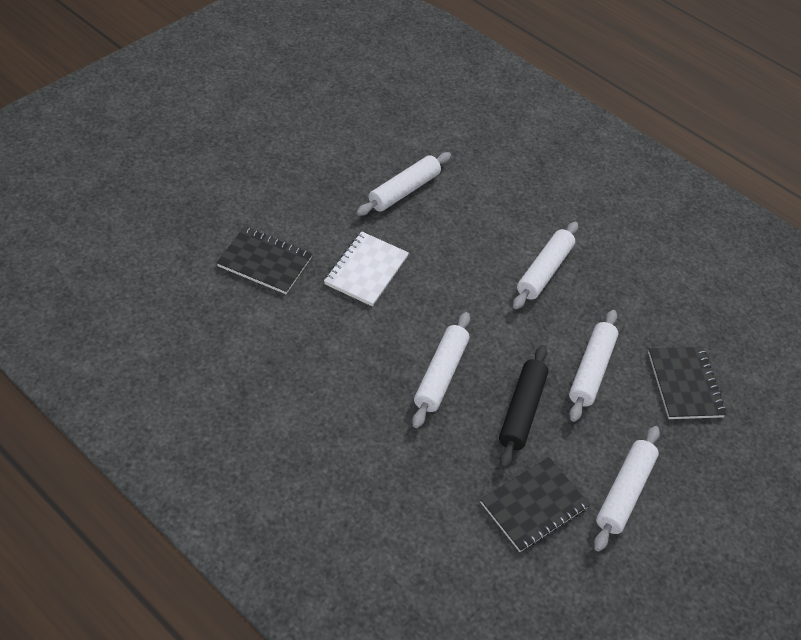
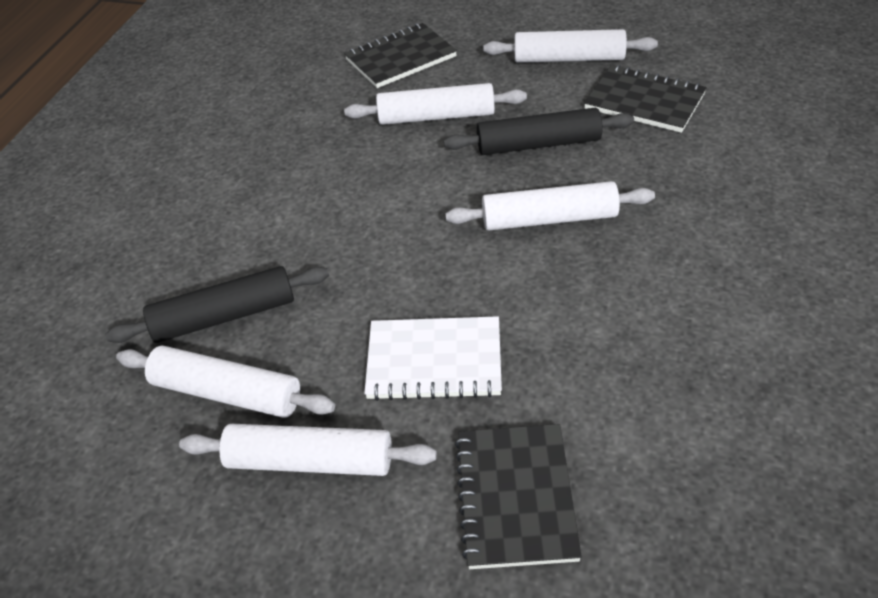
camera: 105 degrees left, 5 degrees down
(459, 205) = (224, 316): none -> black rolling pin
(544, 271) = (305, 194): white rolling pin -> white rolling pin (310, 461)

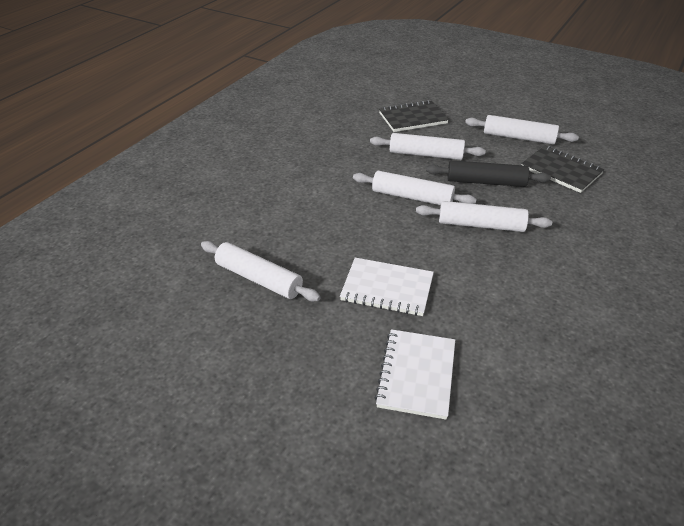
camera: 10 degrees right, 5 degrees down
(224, 316) = (268, 237): black rolling pin -> none
(310, 461) = (297, 326): white rolling pin -> white rolling pin (412, 197)
(515, 497) = (416, 374): black notebook -> white notebook

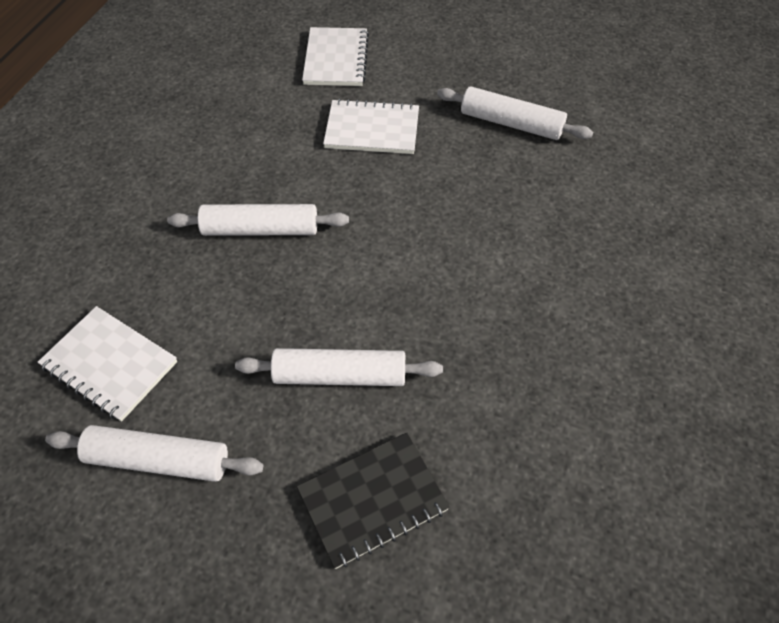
camera: 170 degrees right, 15 degrees up
(412, 197) = (356, 268): white rolling pin -> none
(485, 182) = (242, 317): black rolling pin -> none
(561, 171) = (109, 364): black notebook -> white notebook

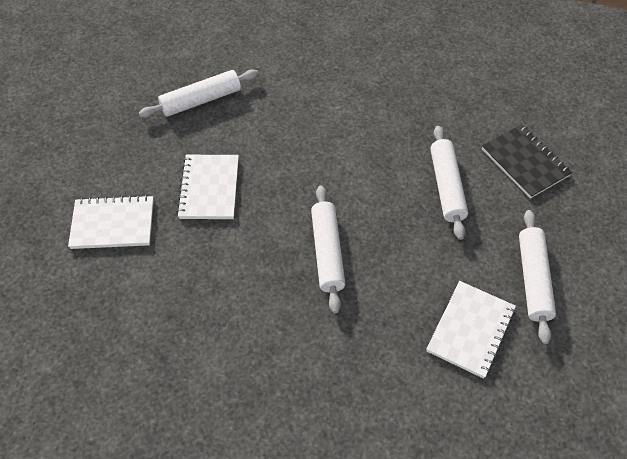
camera: 95 degrees left, 0 degrees up
(511, 123) = (201, 100): white rolling pin -> white rolling pin turned 45 degrees clockwise

